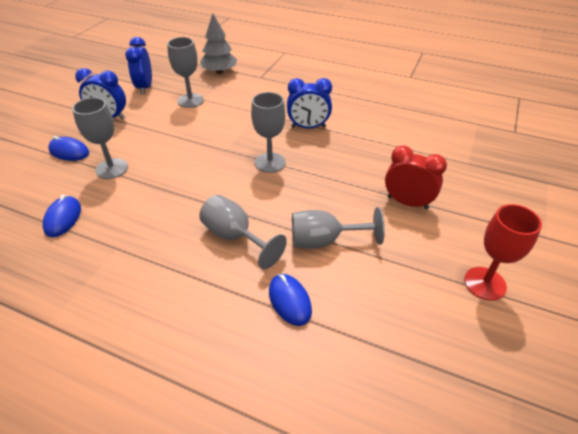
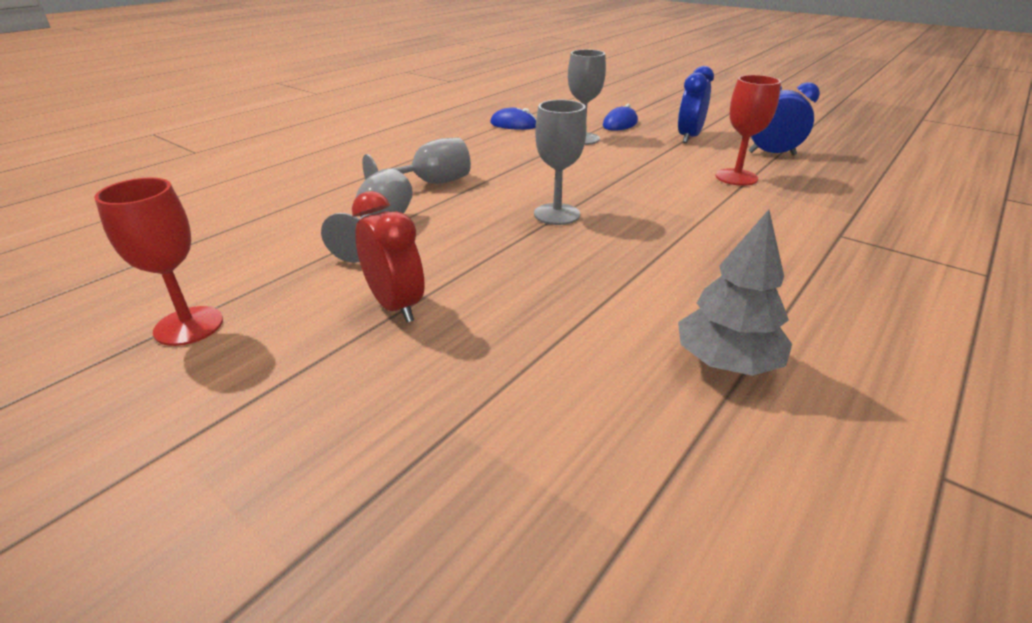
camera: 105 degrees right, 10 degrees down
(190, 100) = (736, 177): grey goblet -> red goblet
(219, 71) = (847, 202): grey tree -> grey tree (726, 362)
(289, 301) = (321, 199): blue mouse -> none
(308, 127) = (648, 255): blue clock -> none
(407, 202) = (395, 306): red clock -> red clock turned 75 degrees counterclockwise

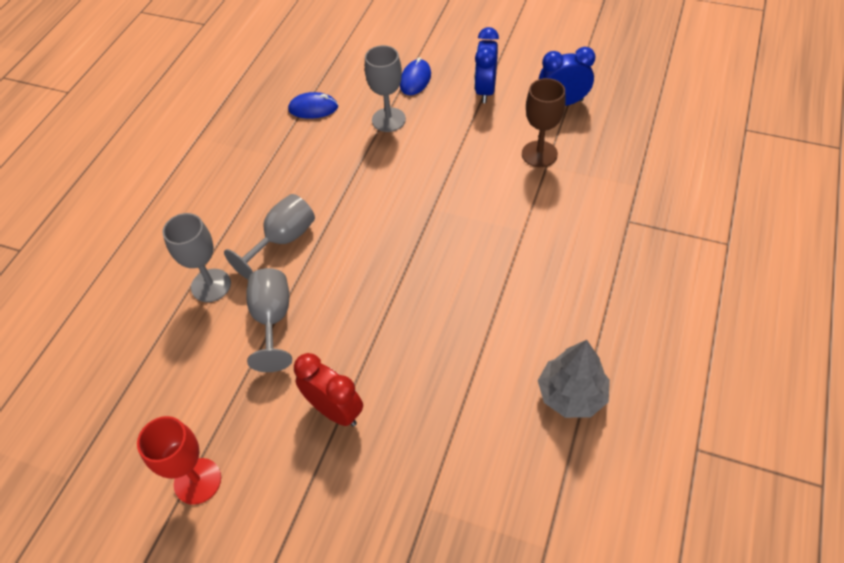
camera: 15 degrees left, 20 degrees up
(557, 214) = (409, 256): grey goblet -> grey goblet (211, 285)
(736, 177) = (539, 154): red goblet -> brown goblet

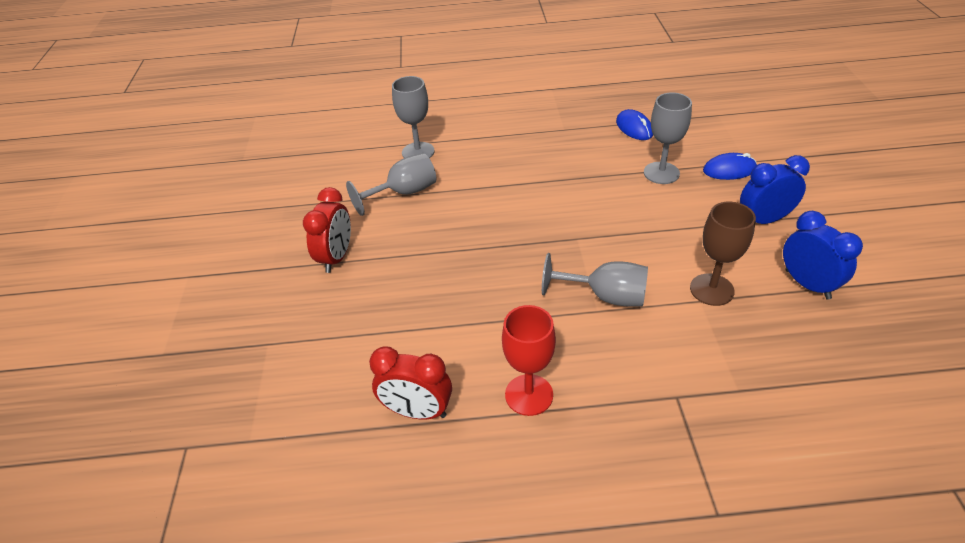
camera: 65 degrees right, 10 degrees down
(197, 481) = (256, 213): red goblet -> red goblet (529, 395)
(283, 240) = (481, 168): grey goblet -> grey goblet (605, 296)
(571, 394) = (417, 411): grey tree -> red clock

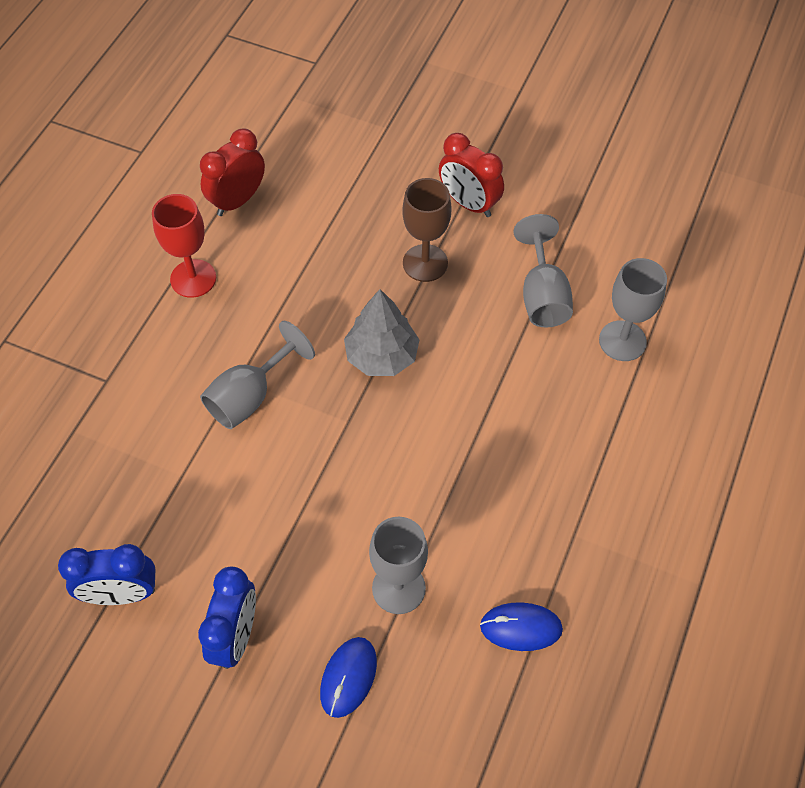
camera: 115 degrees right, 15 degrees up
(512, 245) = (381, 356): none -> grey tree
(711, 289) = (186, 496): brown goblet -> brown goblet (425, 263)

